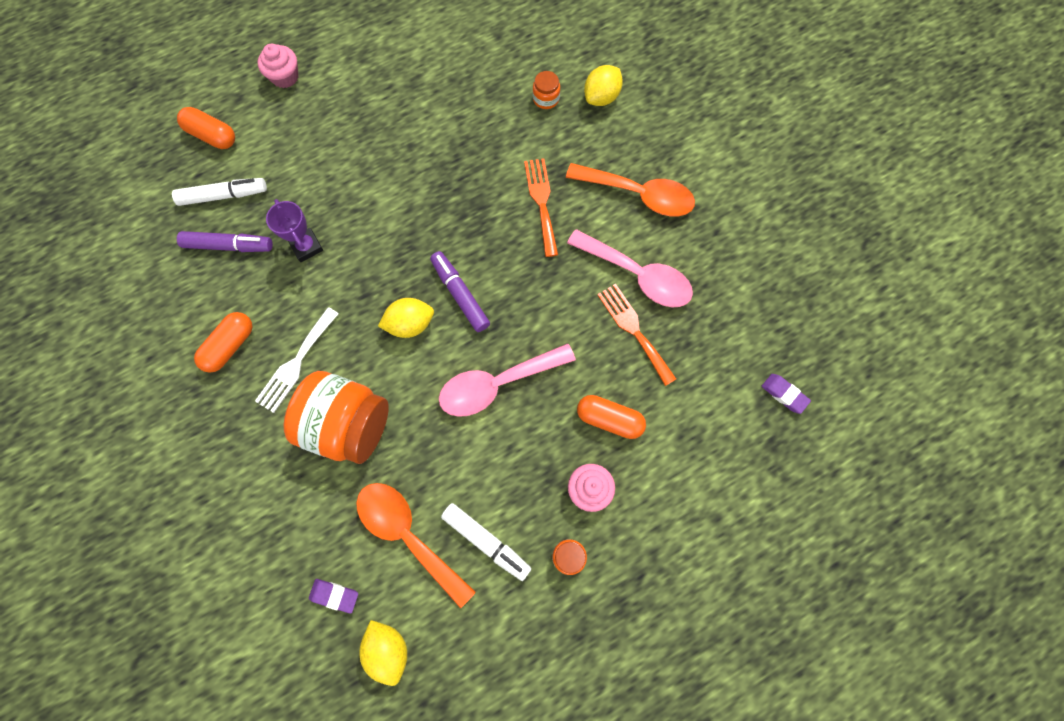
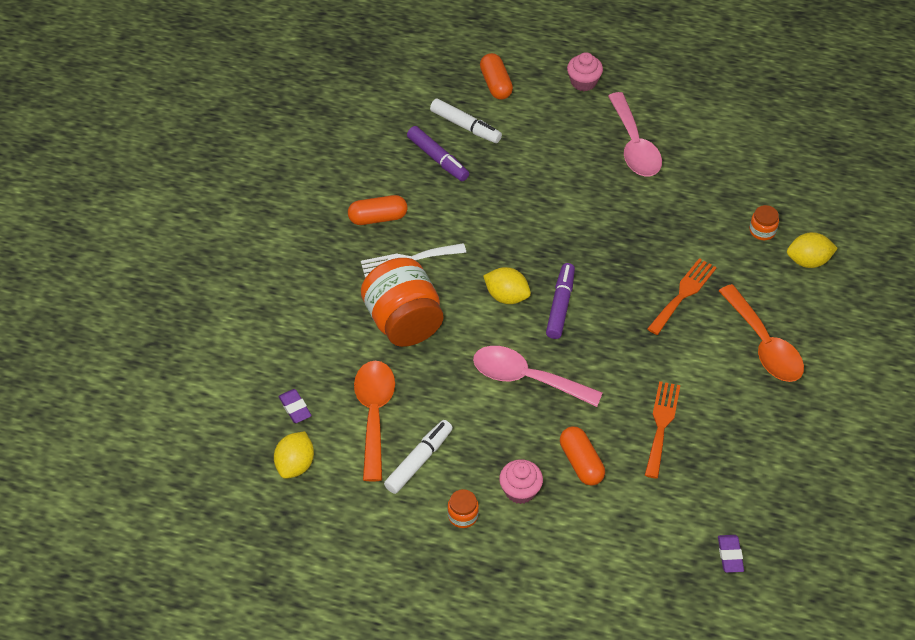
camera: 45 degrees right, 20 degrees down
(306, 246) = (487, 197): purple trophy -> none
(486, 541) = (419, 461): white marker -> white marker turned 135 degrees counterclockwise
(637, 275) = (703, 393): pink spoon -> pink spoon (634, 145)

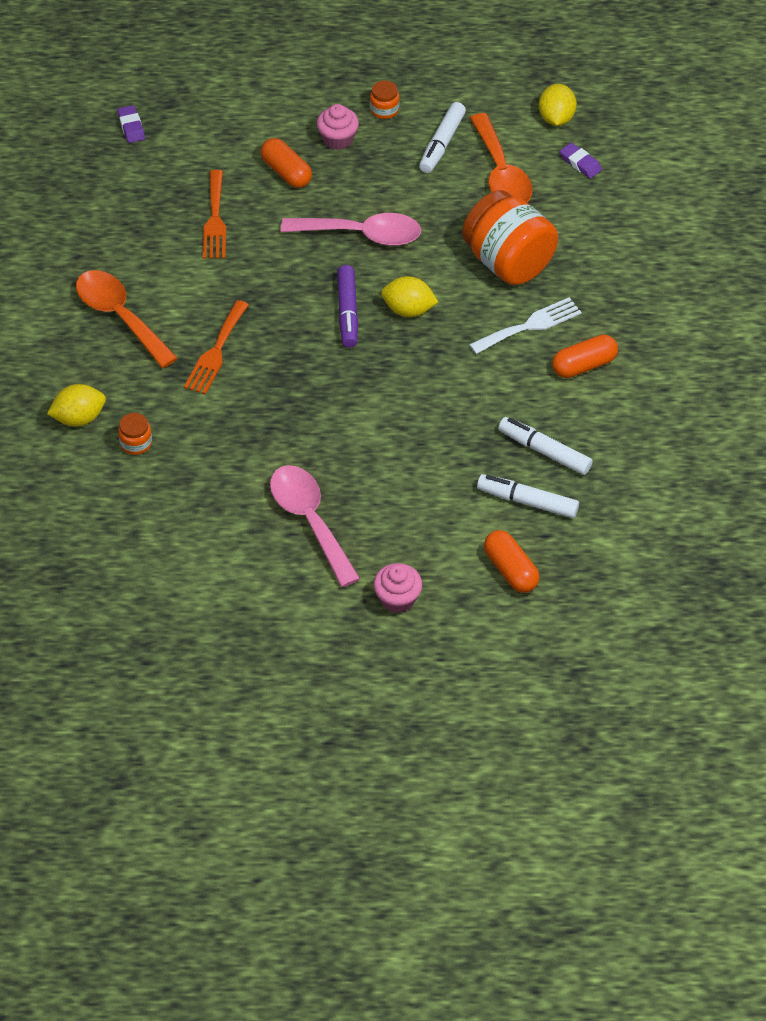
camera: 165 degrees right, 0 degrees up
(438, 159) = (544, 451): purple marker -> white marker

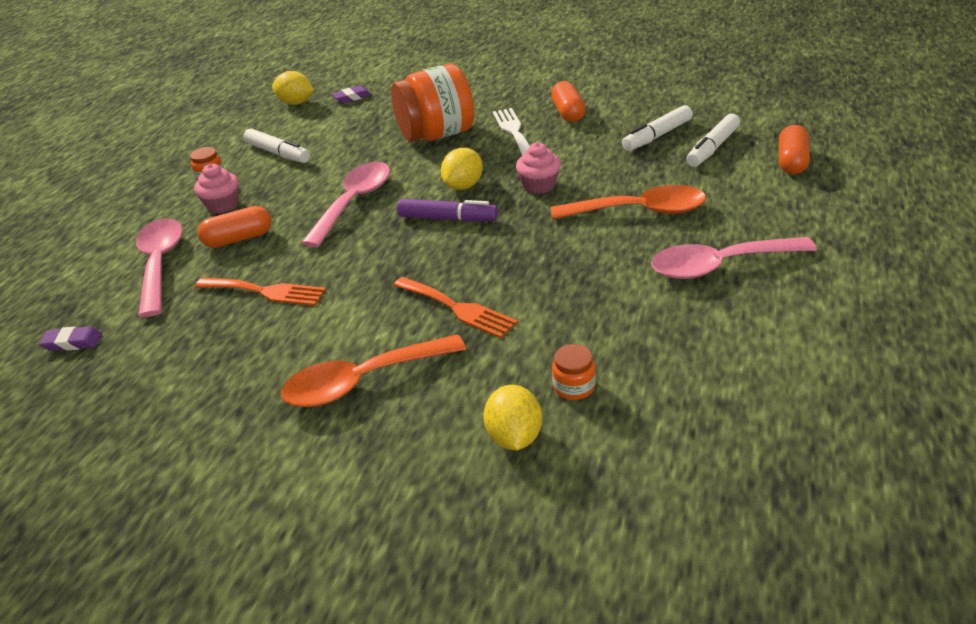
camera: 70 degrees left, 15 degrees down
(239, 134) = (160, 264): none -> pink spoon
(397, 599) = (827, 222): pink cupcake -> pink cupcake (539, 185)
(501, 173) = (334, 130): orange spoon -> orange spoon (639, 211)
(510, 570) = (791, 162): orange capsule -> orange capsule turned 60 degrees counterclockwise

